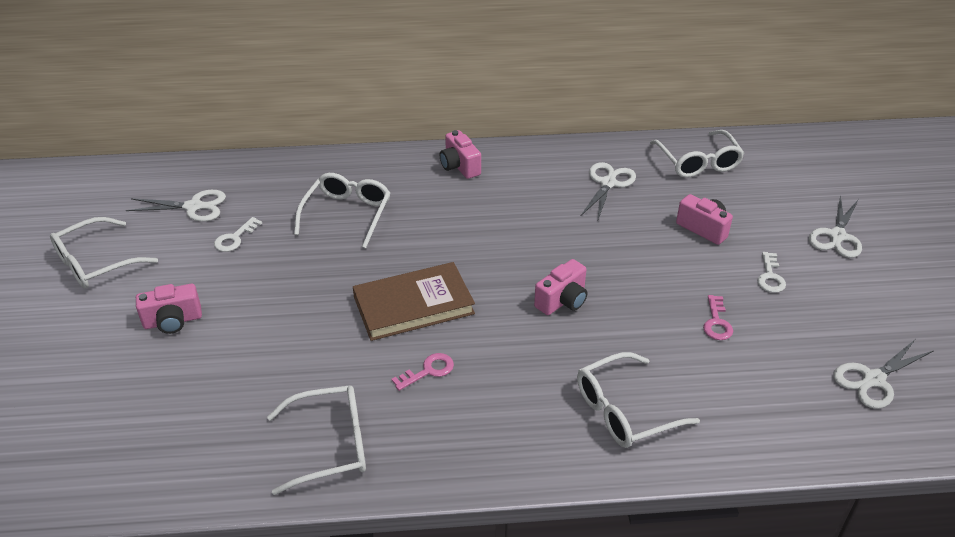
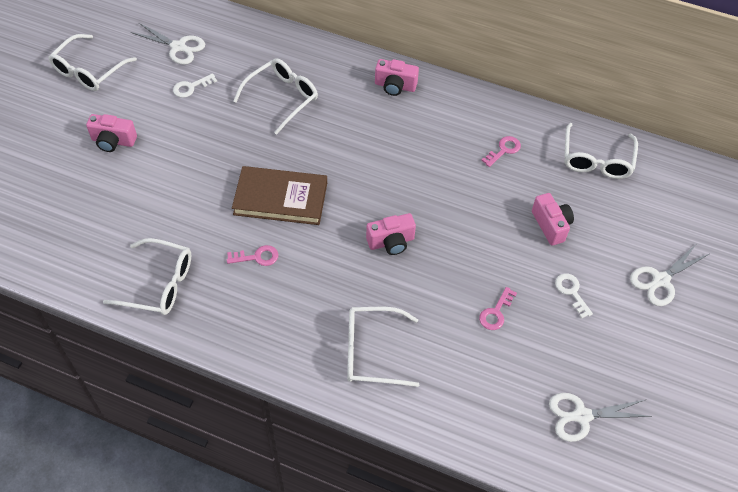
camera: 25 degrees right, 15 degrees up
(95, 263) = (89, 71): white glasses -> white glasses turned 45 degrees counterclockwise
(459, 166) = (395, 86): pink camera -> pink camera turned 75 degrees counterclockwise
(608, 183) = (503, 150): white scissors -> pink key
(770, 276) = (571, 292): white key -> white key turned 120 degrees clockwise

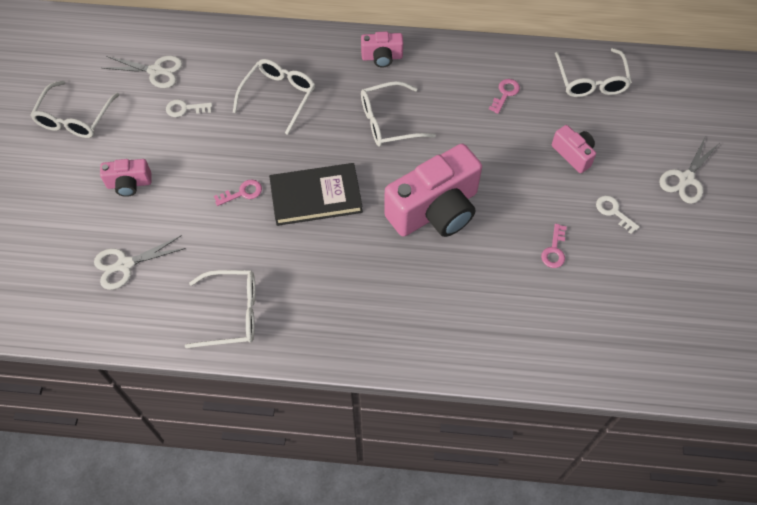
camera: 15 degrees left, 5 degrees up
(191, 87) = (185, 109): white key -> white key turned 45 degrees clockwise
(257, 257) = (315, 260): pink key -> pink key (242, 193)
(280, 198) = (316, 196): brown book -> black book
(371, 352) = (457, 319): white glasses -> white glasses (388, 122)
(391, 242) = (435, 210): pink camera -> pink camera, size x2.08
(582, 416) = (662, 323): white scissors -> white scissors (125, 265)

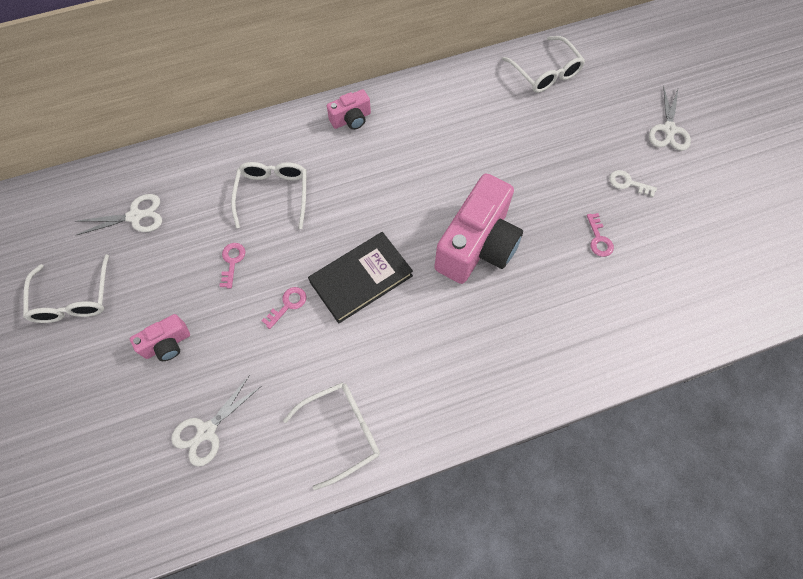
camera: 25 degrees left, 5 degrees up
(185, 109) = (186, 243): white key -> none
(388, 122) = (390, 178): white glasses -> none
(505, 94) = (479, 112): pink key -> pink key (232, 262)
(573, 154) = (567, 144): pink camera -> none

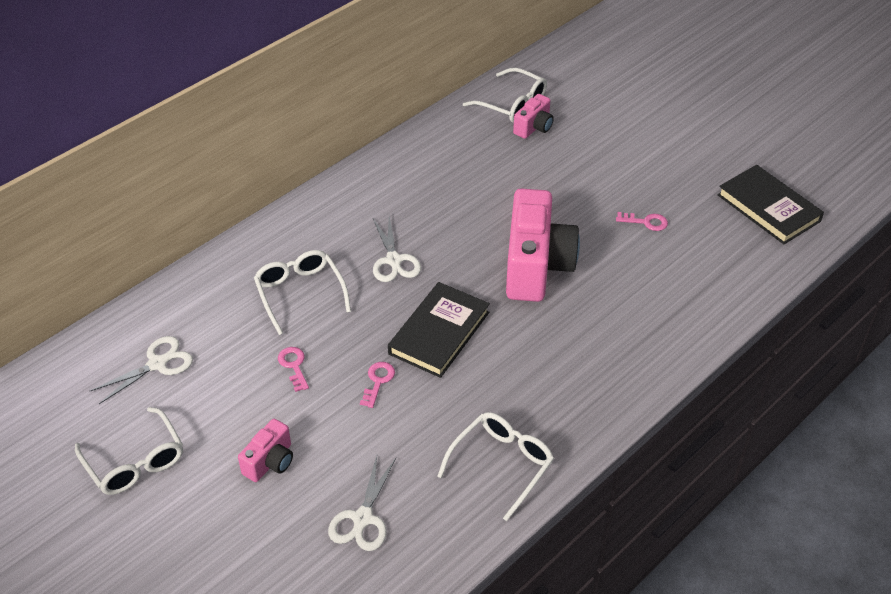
camera: 25 degrees left, 20 degrees down
(351, 119) = (341, 202): pink camera -> pink camera (534, 127)
(598, 239) = (646, 222): pink key -> pink key turned 45 degrees counterclockwise
(628, 183) = (645, 169): white key -> none
(669, 129) = (655, 115): white scissors -> white scissors (394, 260)
(723, 269) = (768, 208): none -> black book

